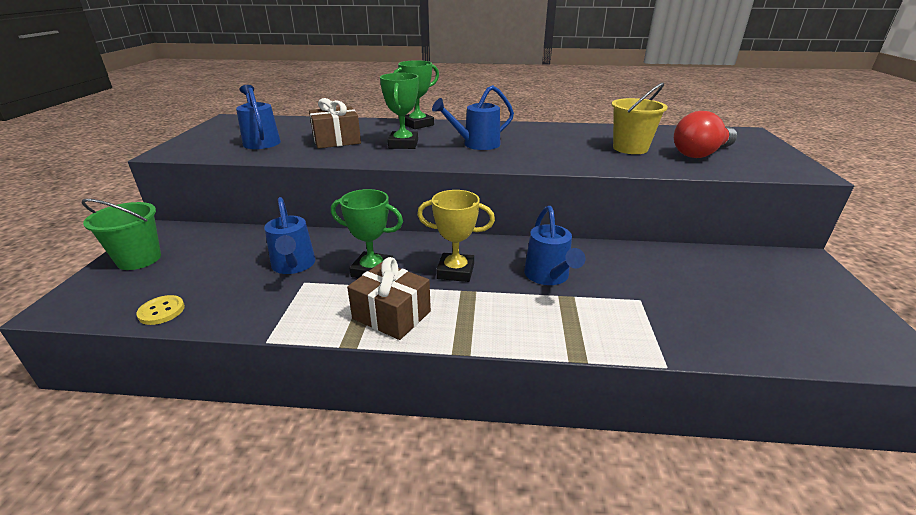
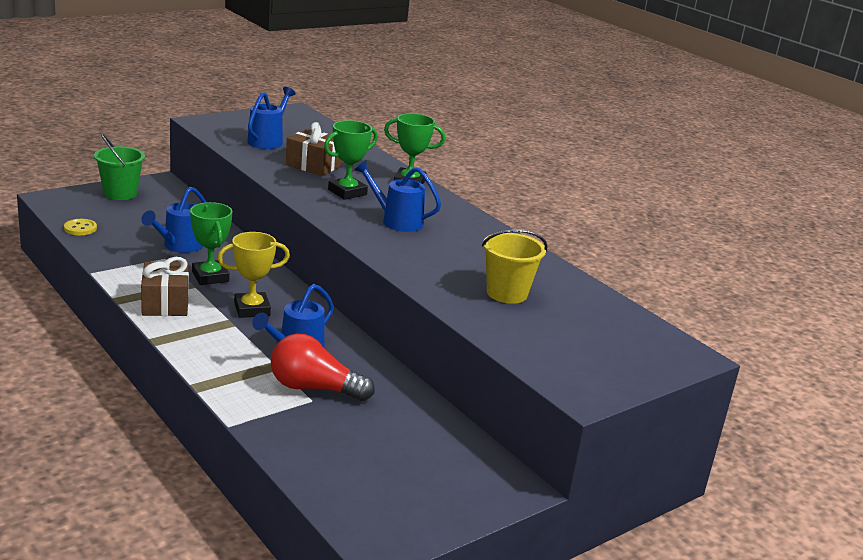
camera: 45 degrees right, 5 degrees down
(455, 271) = (252, 309): yellow trophy -> yellow trophy turned 75 degrees counterclockwise
(701, 153) = (552, 332): red light bulb -> red light bulb (314, 388)

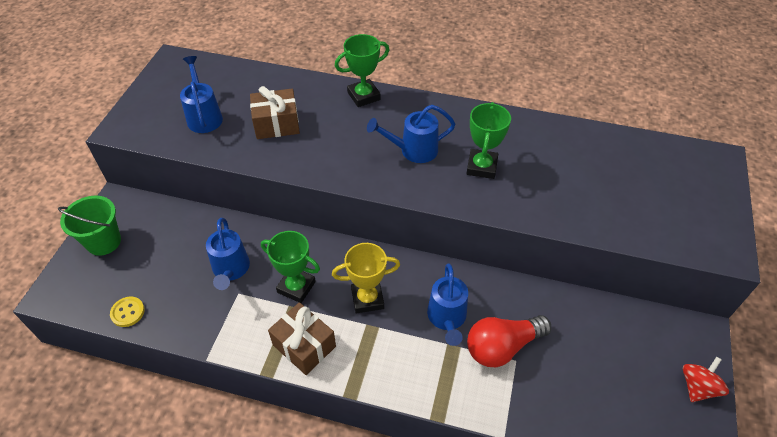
camera: 35 degrees left, 25 degrees up
(252, 309) = (367, 299): yellow trophy -> yellow trophy turned 45 degrees clockwise
(347, 192) = (340, 141): green trophy -> green trophy (481, 167)
(452, 509) = (697, 387): none -> red spinning top
(507, 293) = (569, 179): yellow bucket -> none

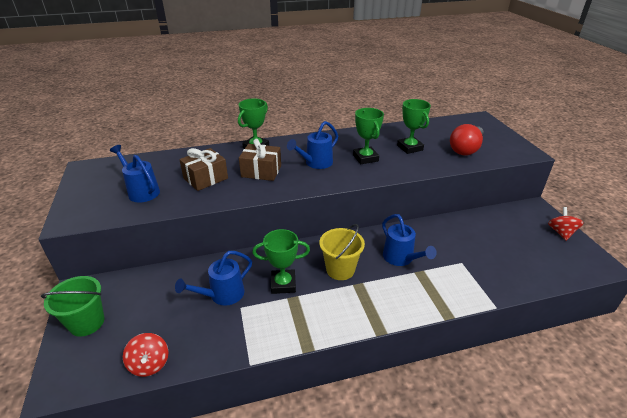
camera: 30 degrees left, 15 degrees down
(128, 312) = (149, 364): yellow button -> red spinning top
(231, 270) = (222, 295): blue watering can -> blue watering can turned 90 degrees clockwise
(304, 346) = (320, 317): brown gift -> brown gift (261, 171)
(367, 299) = (340, 269): yellow trophy -> yellow bucket
(502, 347) = (447, 259): red light bulb -> red light bulb (466, 149)
(556, 173) = (409, 148): none -> green trophy

